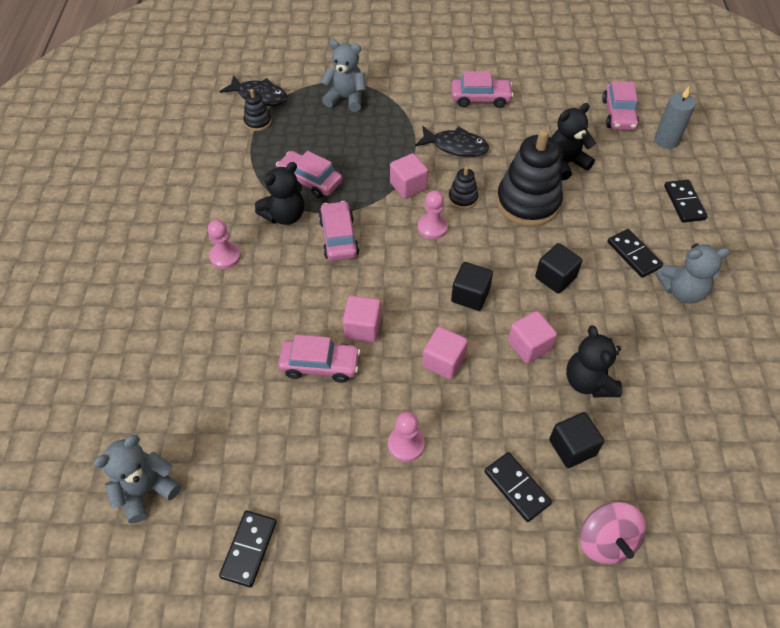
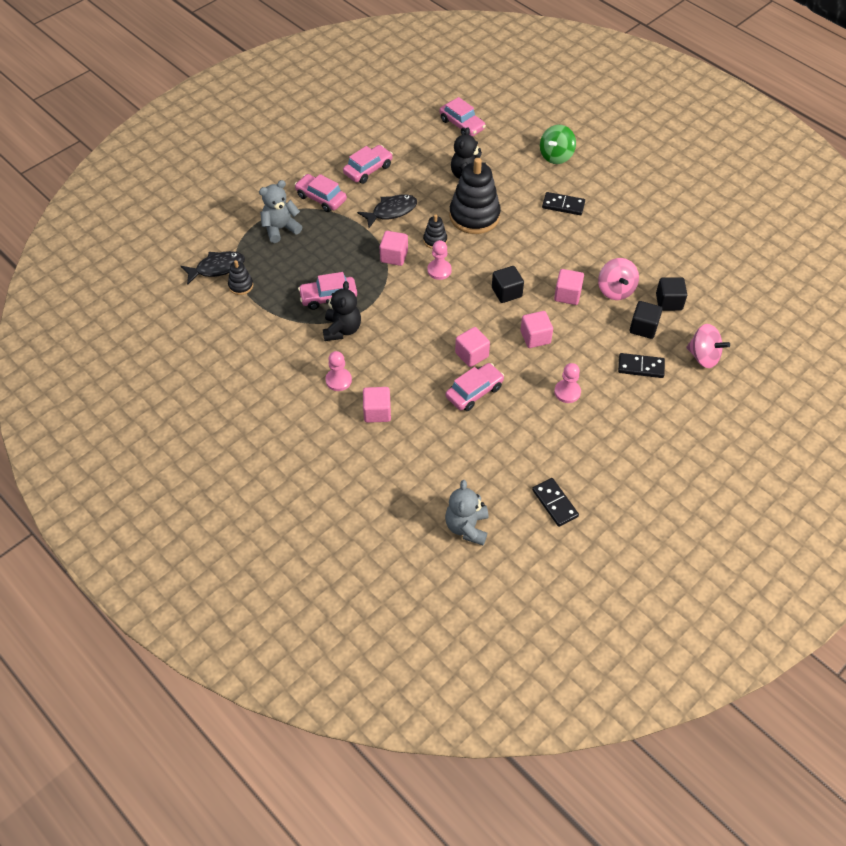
camera: 45 degrees left, 0 degrees up
(217, 310) = (377, 412): none -> pink cube
(339, 237) = (392, 317): pink car -> pink car (321, 198)
(555, 278) = (538, 248): black cube -> black cube (669, 302)
(588, 382) = (615, 290): black teddy bear -> pink spinning top
(666, 140) = (506, 123): grey candle -> none
(682, 291) = (607, 207): grey teddy bear -> none
(684, 203) = (556, 156): black domino -> green spinning top

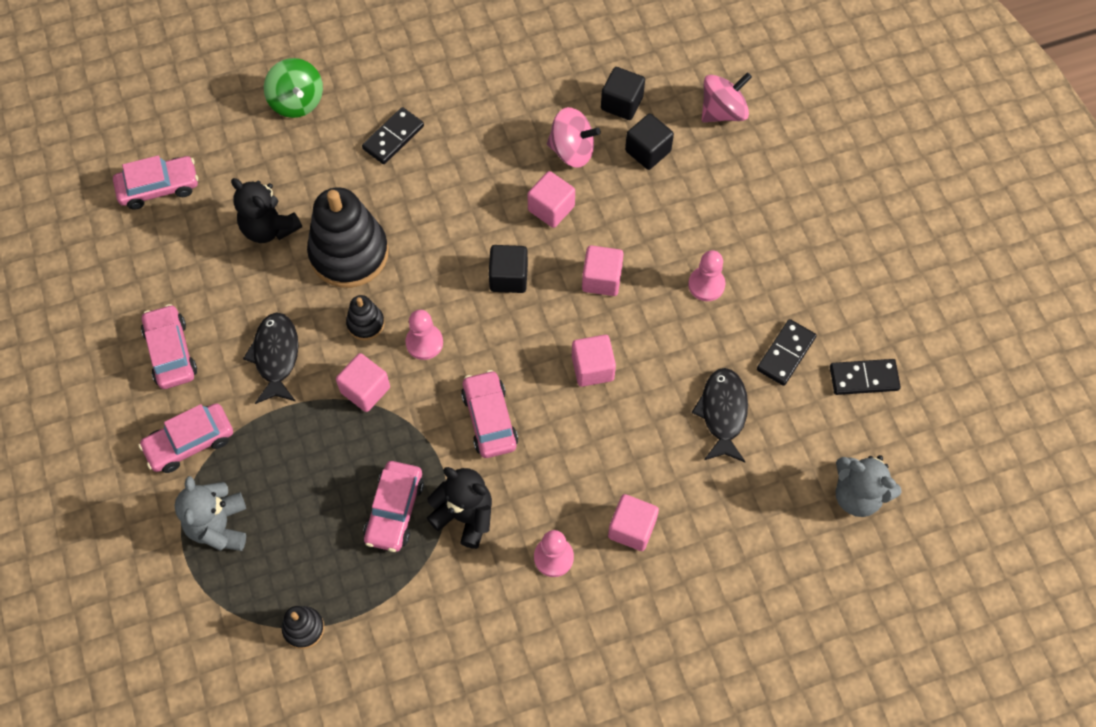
camera: 65 degrees left, 10 degrees up
(217, 268) = (247, 651): black fish -> black fish (722, 413)
(474, 392) = (655, 392): pink car -> pink car (489, 419)
(641, 367) = (706, 185): black domino -> black domino (786, 354)

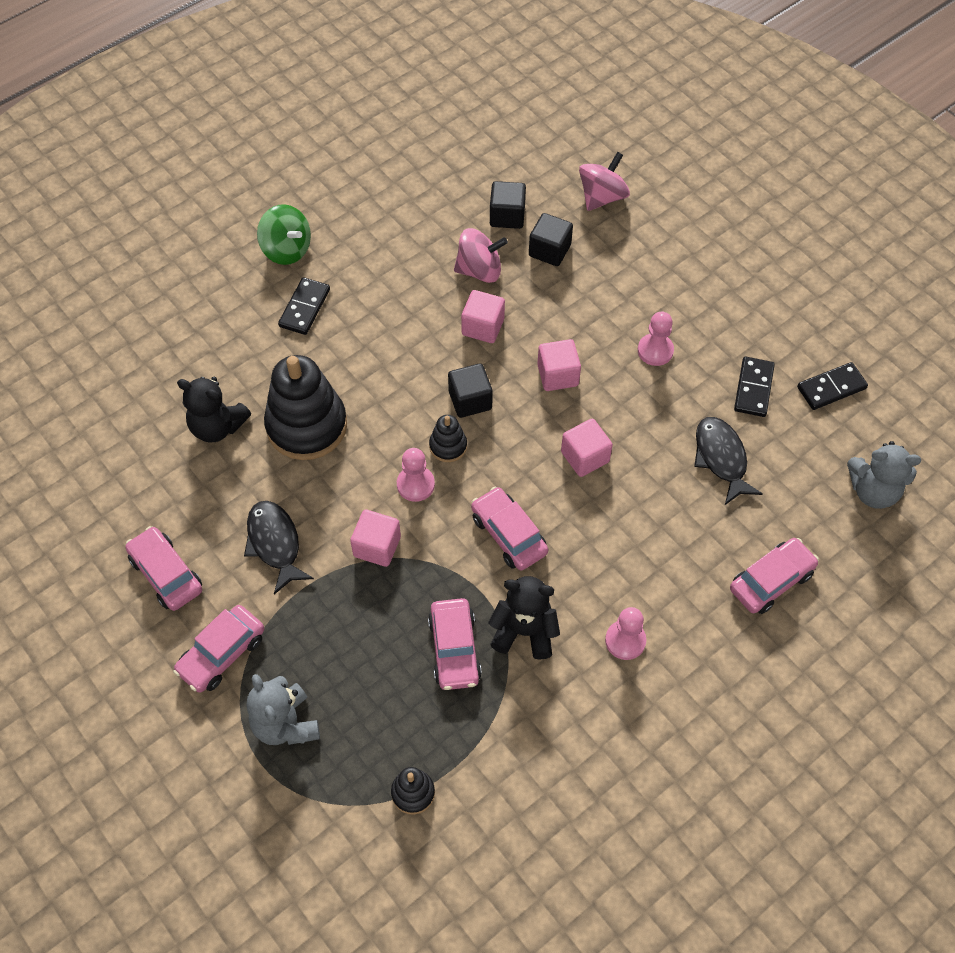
camera: 20 degrees left, 5 degrees down
(159, 187) = (89, 422): pink car -> pink car (771, 581)
(297, 101) = (196, 302): green spinning top -> green spinning top (287, 249)
(365, 323) = (351, 485): black stacking toy -> black stacking toy (448, 446)
(632, 528) = (686, 589): pink cube -> none

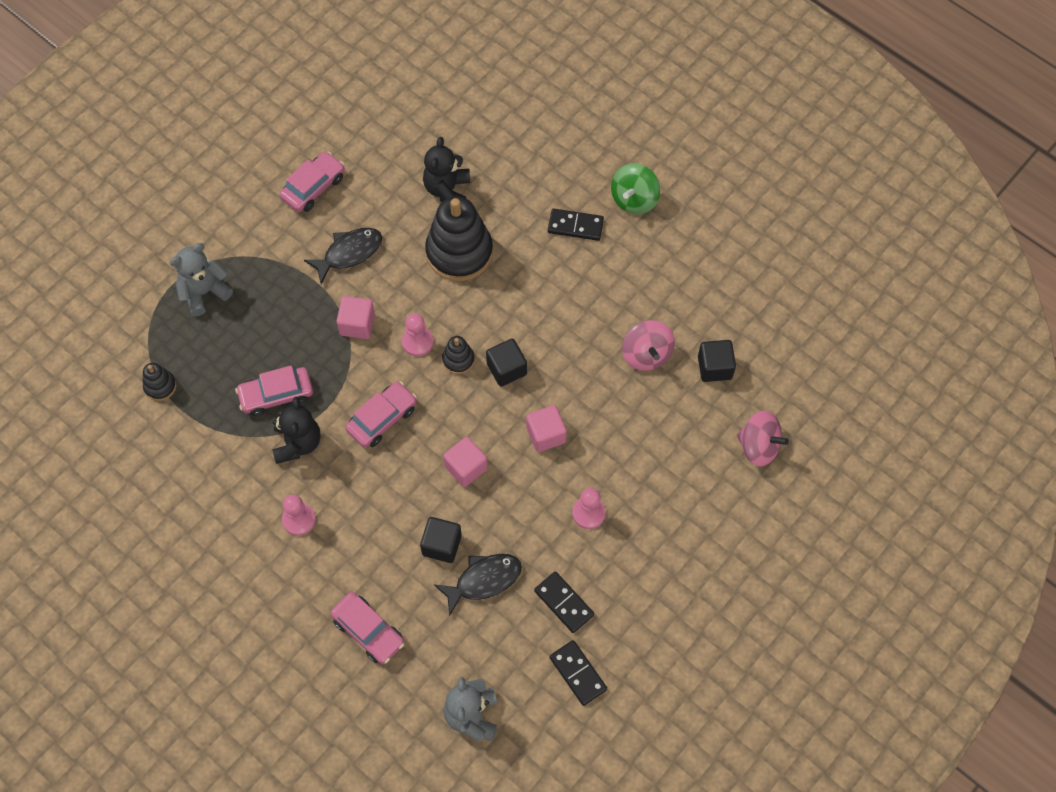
camera: 80 degrees right, 5 degrees up
(222, 654) = (254, 239): pink car -> none
(483, 327) = (585, 367): pink cube -> none
(549, 250) = (683, 409): black cube -> black cube (442, 545)
(753, 388) = (563, 603): black domino -> black domino turned 45 degrees clockwise

